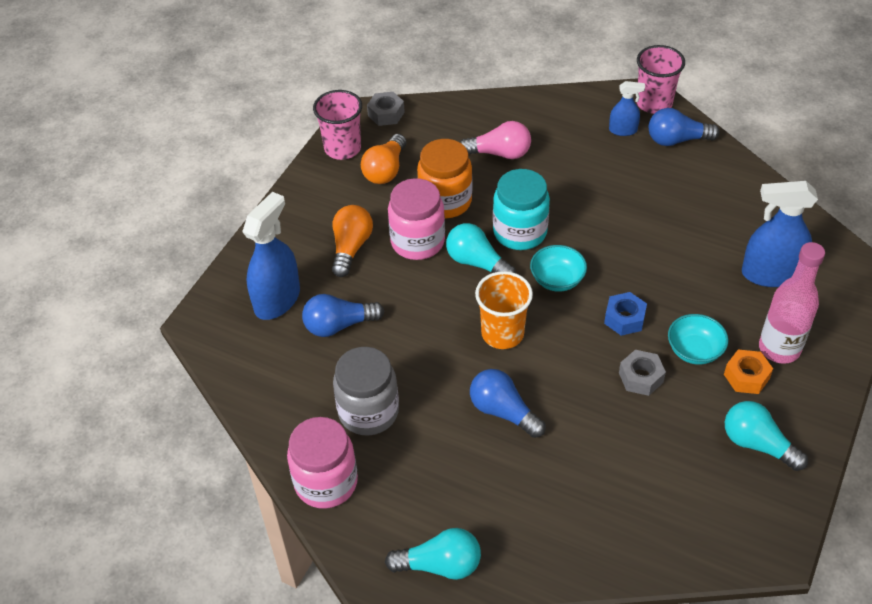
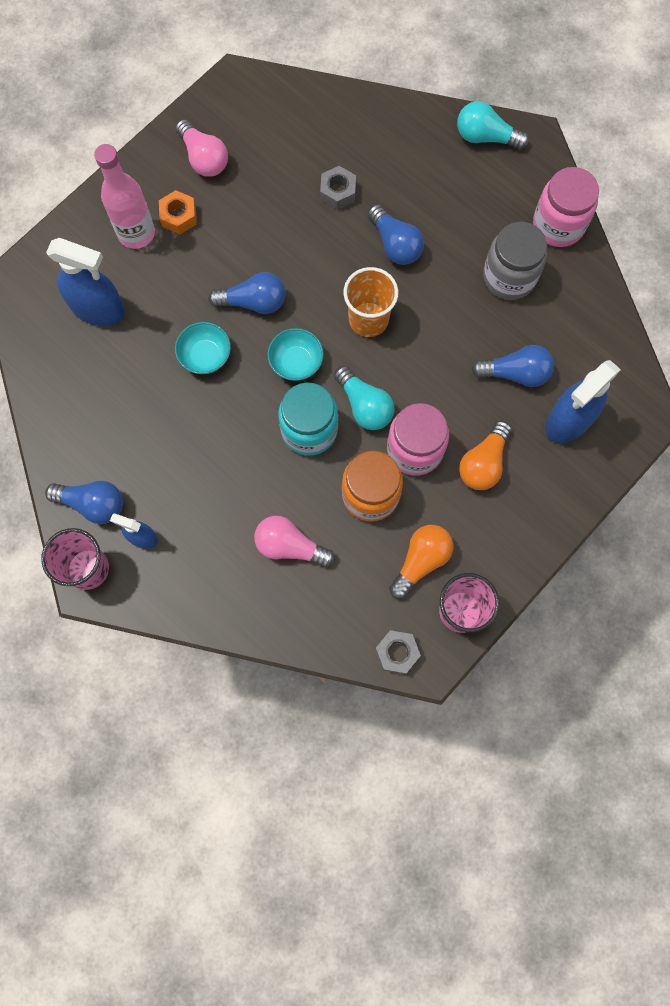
camera: 165 degrees left, 25 degrees up
(624, 318) = (253, 302): blue nut -> blue light bulb
(641, 377) = (267, 241): grey nut -> grey nut (338, 192)
(694, 351) = (209, 252): turquoise bowl -> turquoise bowl (205, 356)
(757, 444) = (204, 158): turquoise light bulb -> pink light bulb

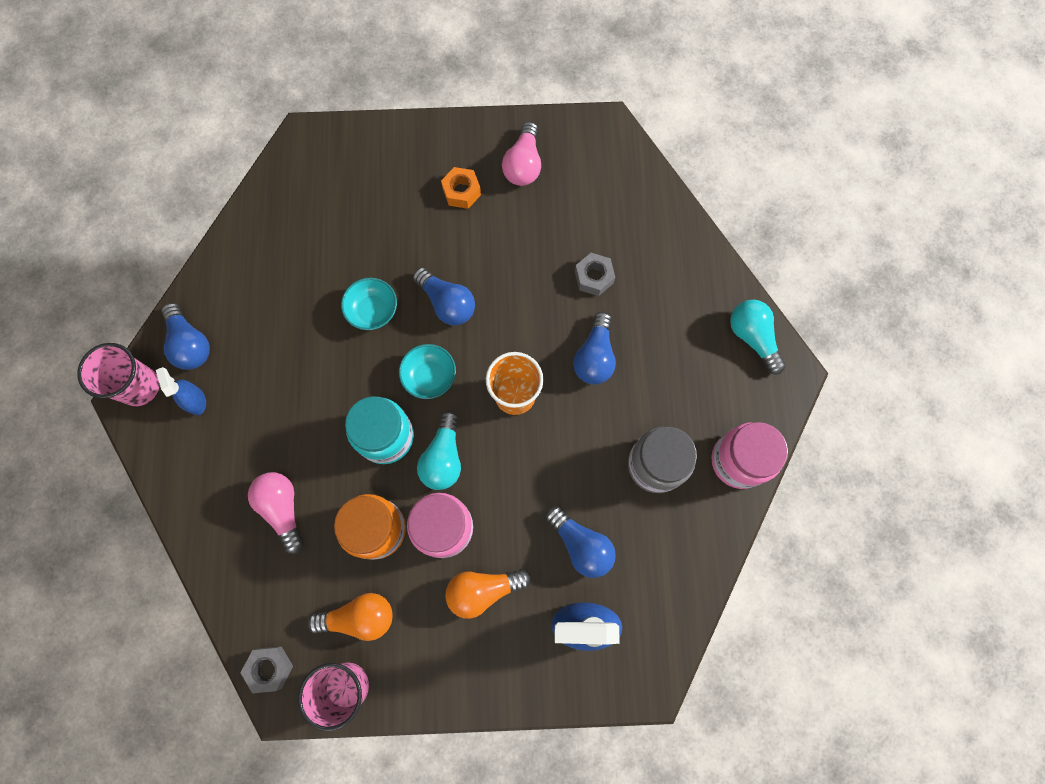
camera: 45 degrees right, 0 degrees up
(98, 308) = (338, 208): blue spray bottle -> none
(136, 233) = (420, 177): pink bottle -> none

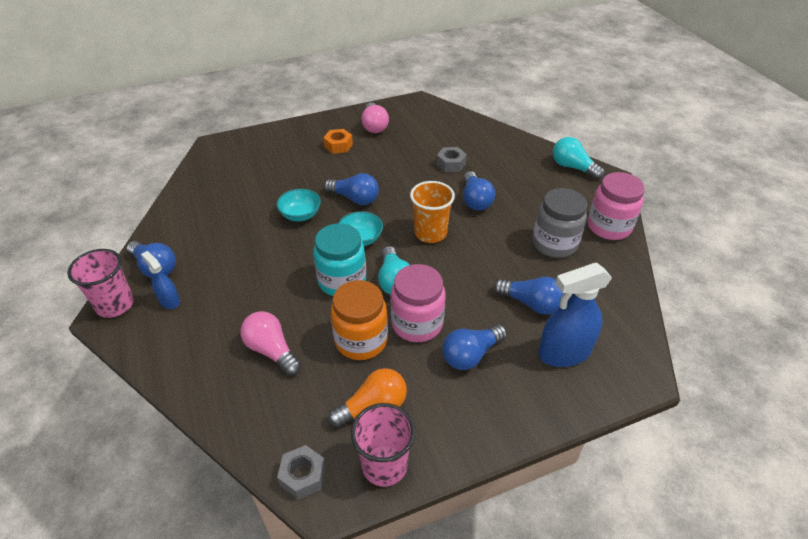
camera: 20 degrees left, 30 degrees down
(483, 590) = (471, 355): orange light bulb -> blue light bulb

